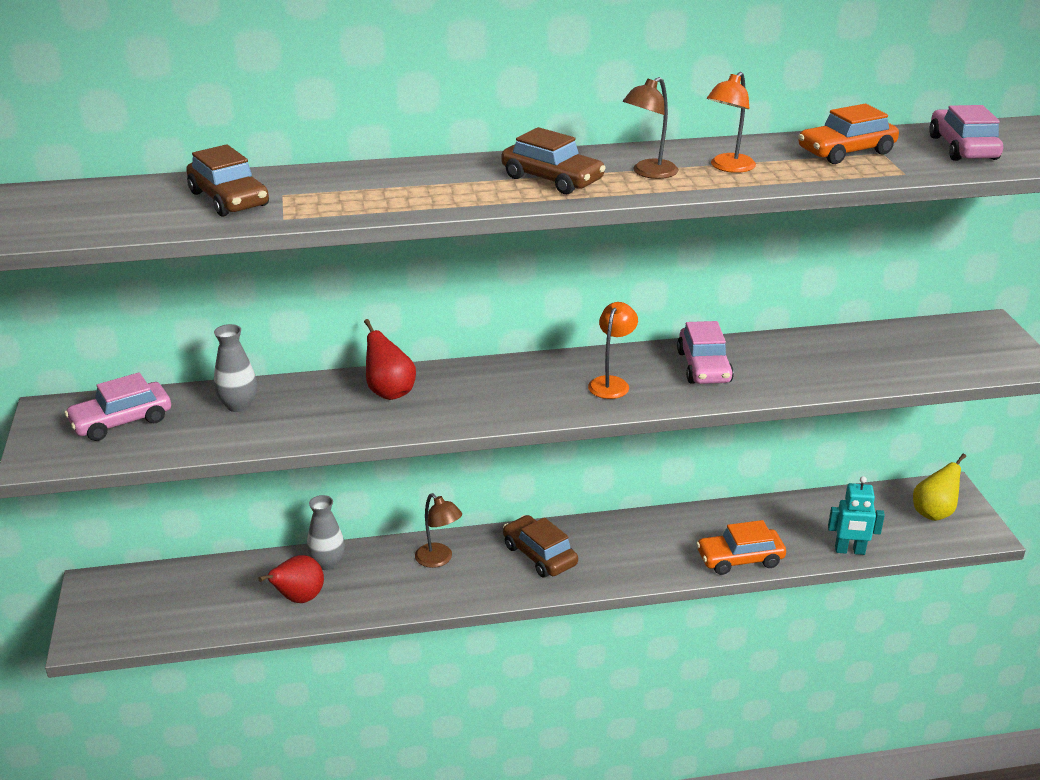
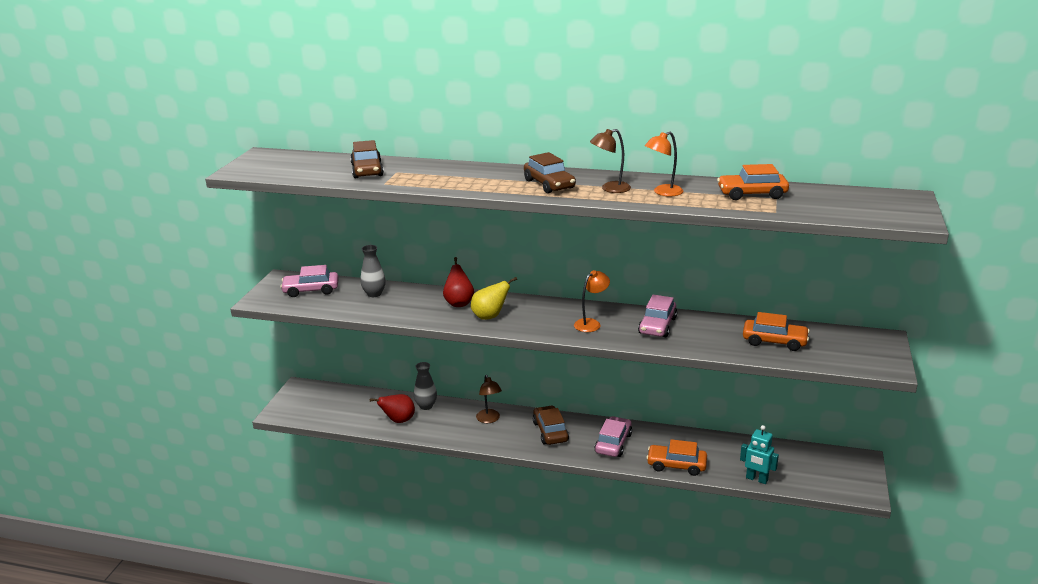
camera: 25 degrees right, 5 degrees down
(868, 357) = (774, 341): none -> orange car
(933, 513) = (837, 471): yellow pear -> yellow pear (490, 316)
(962, 148) = (837, 202): pink car -> pink car (613, 443)

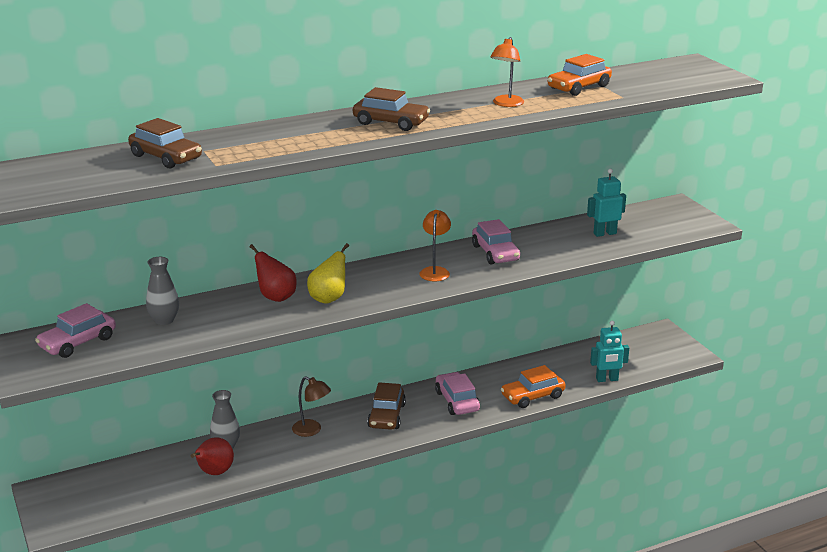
camera: 40 degrees left, 0 degrees up
(550, 431) = (386, 416): brown car -> brown car turned 120 degrees counterclockwise
(610, 189) = (455, 112): brown lamp -> none
(774, 341) = (604, 233): orange car -> turquoise robot

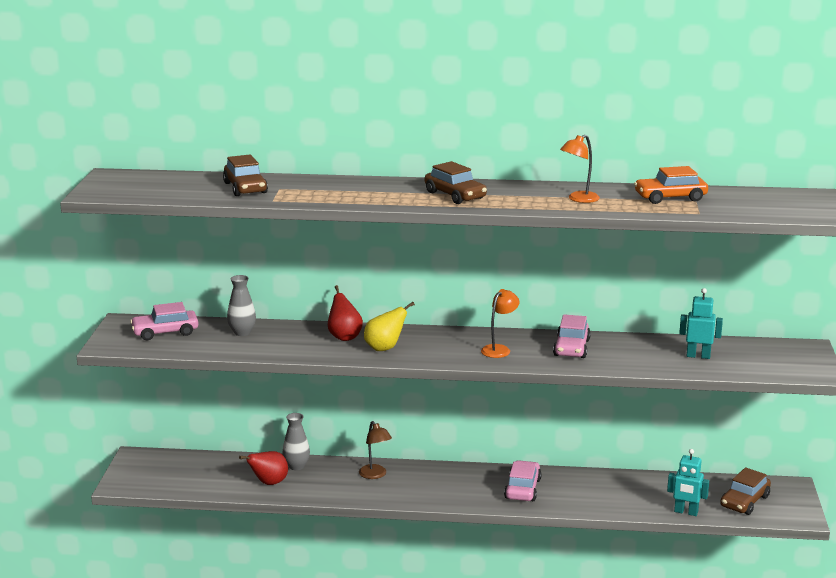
camera: 30 degrees right, 5 degrees down
(386, 416) = (449, 482): brown car -> brown car (744, 501)
(532, 396) = (597, 505): orange car -> none

